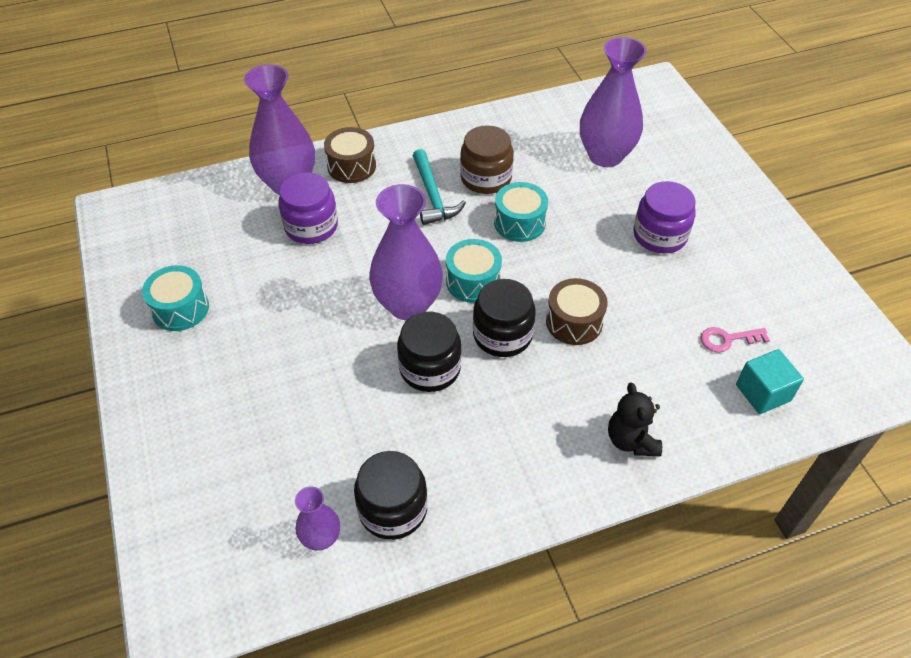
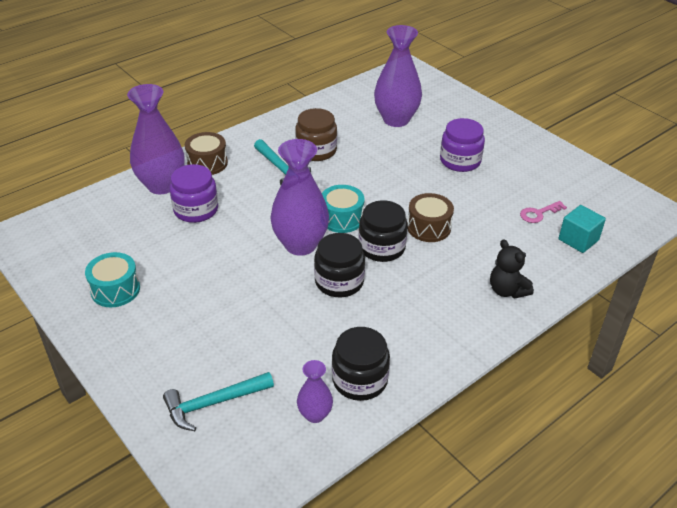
camera: 20 degrees left, 10 degrees down
(218, 487) = (213, 403): none -> turquoise hammer
(519, 223) = (356, 174): turquoise drum -> none

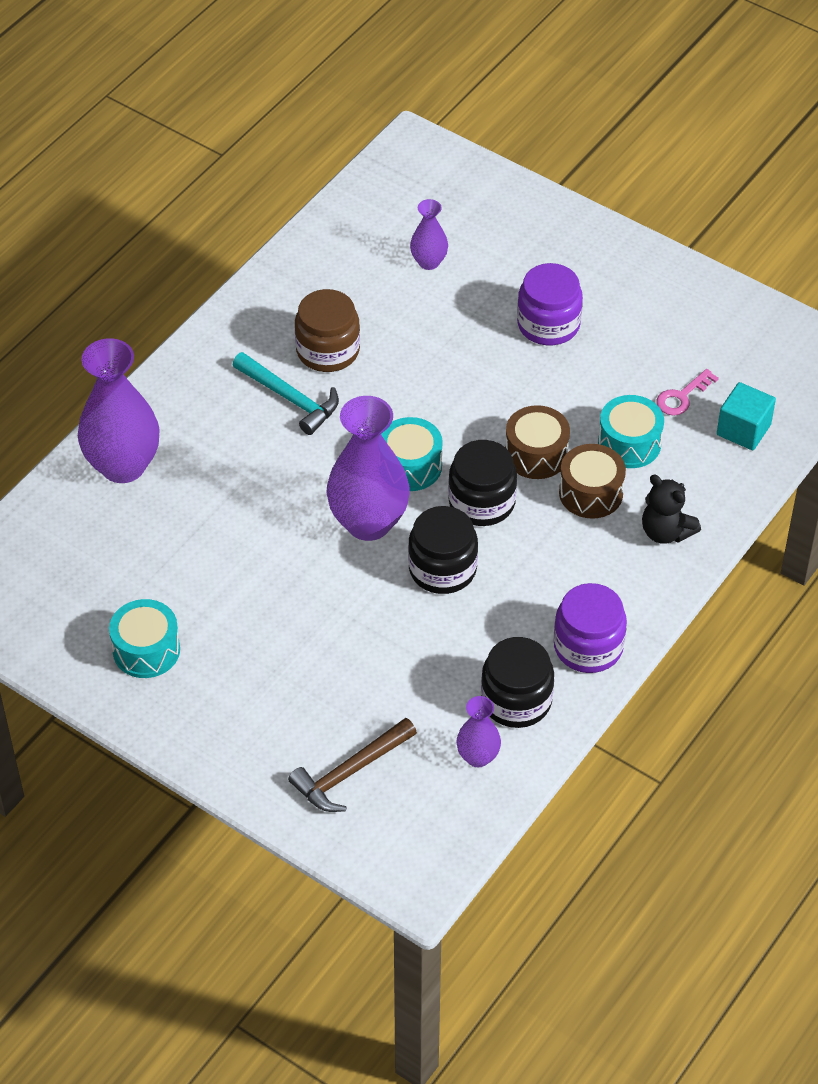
camera: 15 degrees left, 10 degrees up
(196, 210) = (195, 498): purple jar -> purple jar (588, 646)
(207, 163) = (172, 410): brown drum -> brown drum (591, 493)
(213, 403) = (350, 772): turquoise hammer -> brown hammer
(396, 119) = (429, 262): purple vase -> purple vase, size x0.50
(495, 233) = (629, 443): none -> turquoise drum

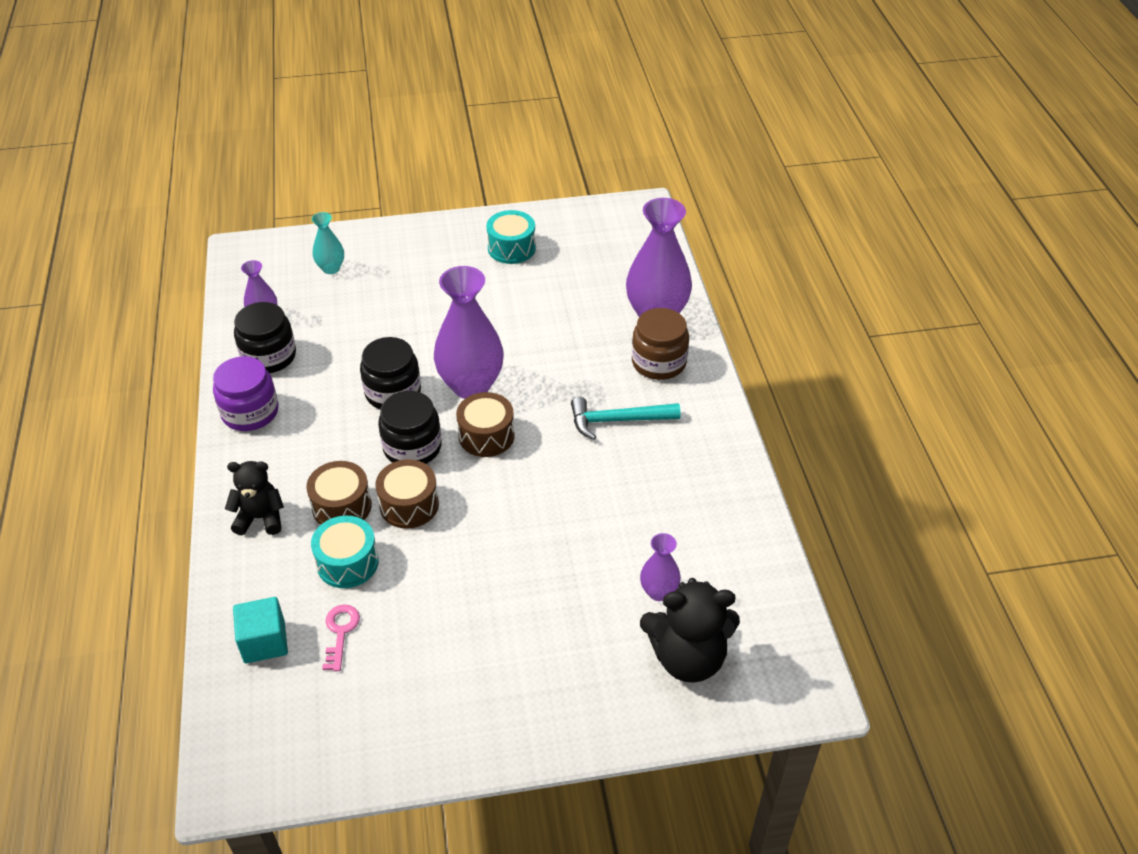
camera: 135 degrees right, 5 degrees down
(328, 350) = (637, 468): brown jar -> brown jar (658, 362)
(350, 772) = (331, 268): brown hammer -> turquoise vase
(410, 466) = (486, 436): turquoise drum -> brown drum
(462, 214) = (687, 657): none -> black teddy bear
(548, 324) = (508, 612): purple jar -> none

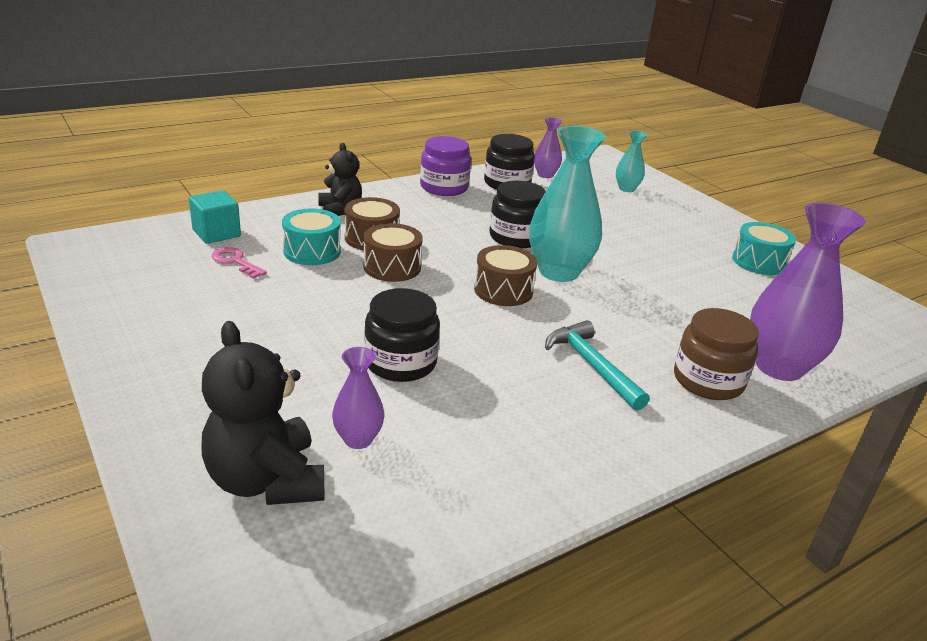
camera: 65 degrees right, 15 degrees down
(340, 632) = (235, 262): pink key -> pink key turned 120 degrees counterclockwise
(412, 447) = (459, 257): black jar -> black jar (400, 362)
(471, 386) = (558, 272): purple vase -> turquoise vase

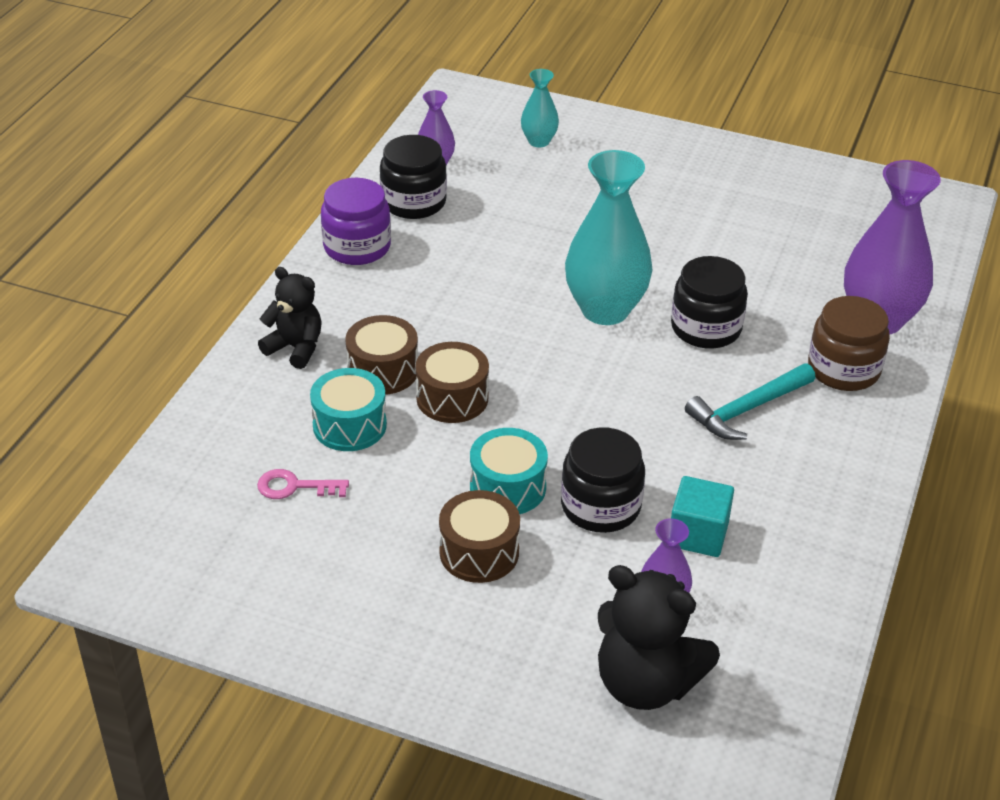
camera: 35 degrees left, 10 degrees up
(216, 233) = (217, 461): turquoise cube -> turquoise cube (698, 534)
(503, 290) = (585, 365): brown drum -> brown drum (479, 552)
(515, 237) = (515, 284): black jar -> black jar (706, 328)
(592, 366) = (747, 409): turquoise hammer -> turquoise hammer turned 60 degrees counterclockwise
(759, 262) = (755, 189): turquoise drum -> turquoise drum (507, 487)

